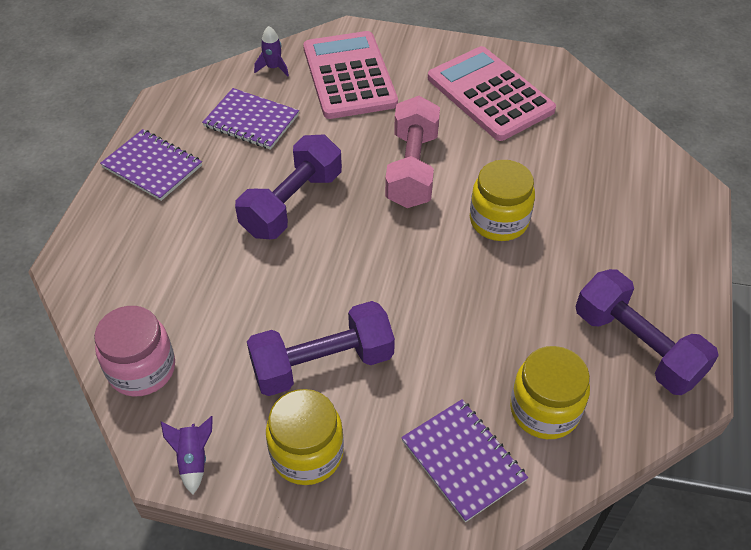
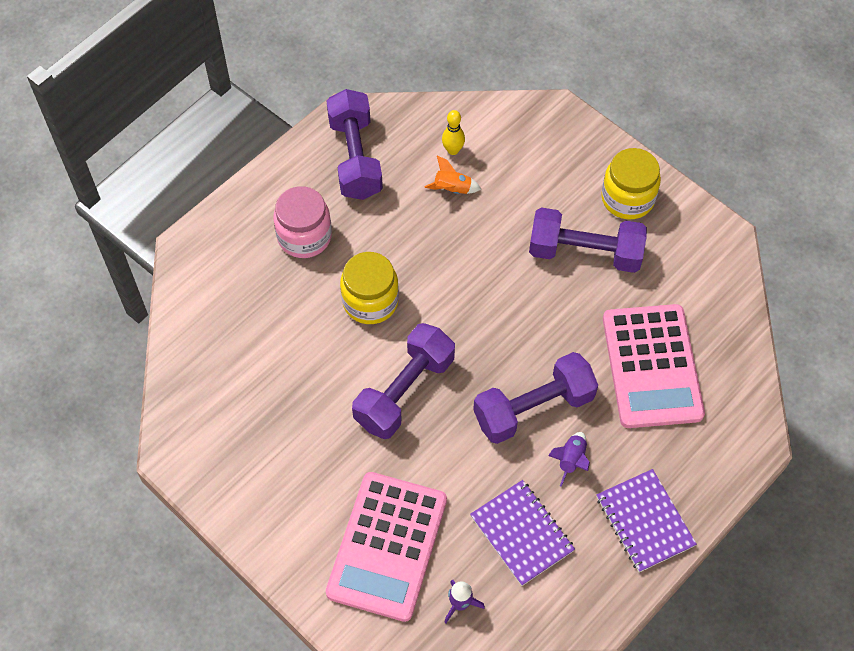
camera: 150 degrees left, 10 degrees up
(142, 369) = (721, 313): pink jar -> pink jar (304, 236)
(193, 459) = (706, 230): purple rocket -> purple rocket (571, 460)
(412, 169) = (404, 391): pink dumbbell -> purple dumbbell
(463, 460) = (528, 147): purple notebook -> none
(490, 94) = (266, 442): pink calculator -> pink calculator (652, 366)
(509, 363) = (452, 189): none -> orange rocket
(544, 410) = (453, 150): yellow jar -> yellow bowling pin

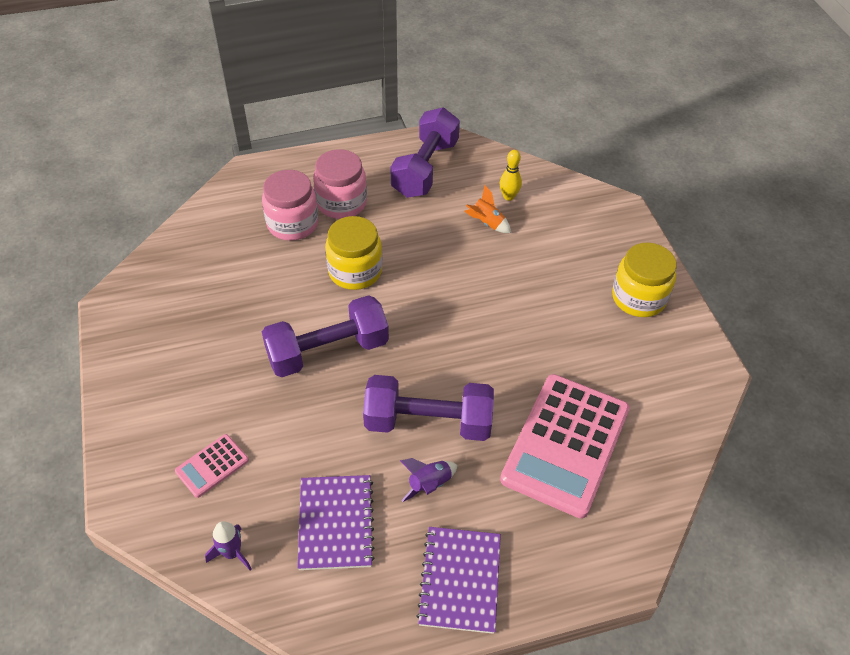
camera: 30 degrees right, 10 degrees down
(275, 283) = (292, 224): none -> pink jar
(387, 546) = (212, 466): pink calculator -> pink calculator, size x0.44
(585, 252) = (568, 321): purple dumbbell -> none

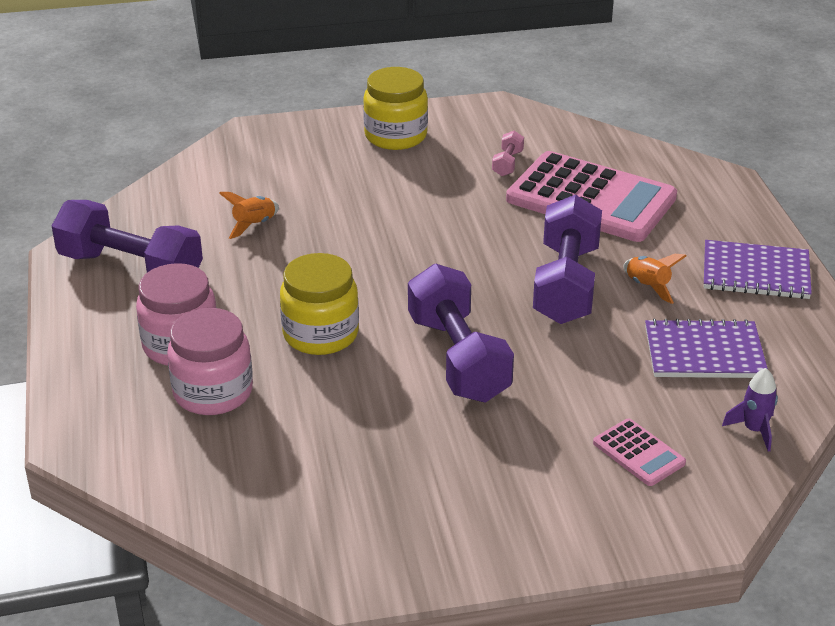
camera: 85 degrees left, 15 degrees down
(429, 484) = (647, 287): purple rocket -> orange rocket
(508, 197) = (209, 205): yellow bowling pin -> none
(612, 379) = (507, 163): none -> pink dumbbell

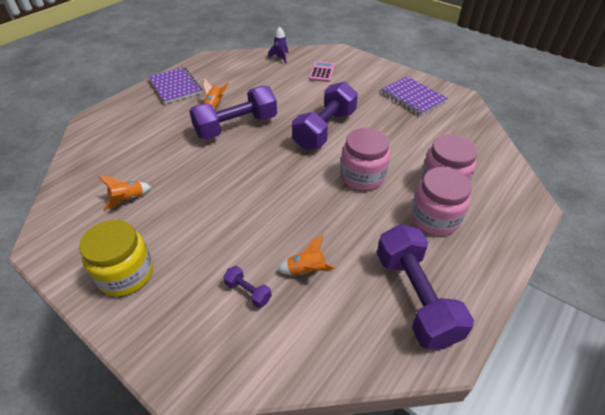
camera: 130 degrees left, 10 degrees up
(281, 186) = (248, 292): none -> purple dumbbell
(320, 334) = (362, 176): yellow jar -> pink jar
(507, 163) = (128, 199): pink dumbbell -> orange rocket
(591, 199) = (147, 151): pink calculator -> none
(704, 353) = (247, 79): purple notebook -> purple notebook (413, 97)

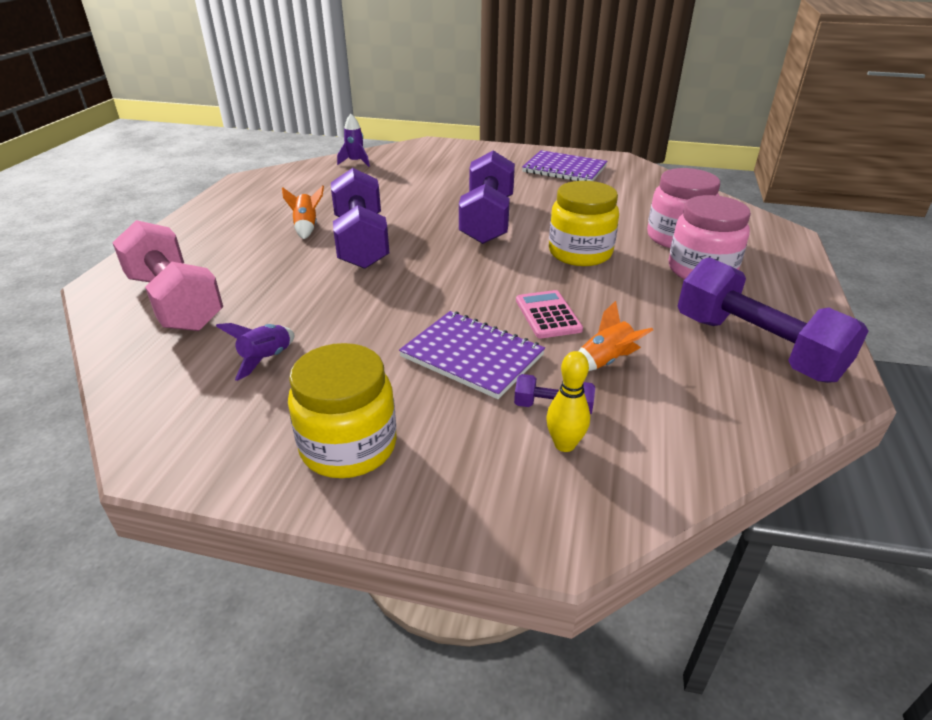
camera: 25 degrees left, 10 degrees down
(113, 143) = (175, 301): none -> pink dumbbell
(128, 199) = (266, 359): orange rocket -> purple rocket
(175, 86) = (221, 218): purple notebook -> purple notebook (472, 356)
(233, 321) = (564, 444): none -> yellow bowling pin
(236, 126) = (361, 241): purple dumbbell -> purple dumbbell turned 45 degrees counterclockwise
(322, 72) = (427, 166): pink calculator -> pink calculator (548, 315)
(362, 176) = (580, 253): pink jar -> yellow jar

